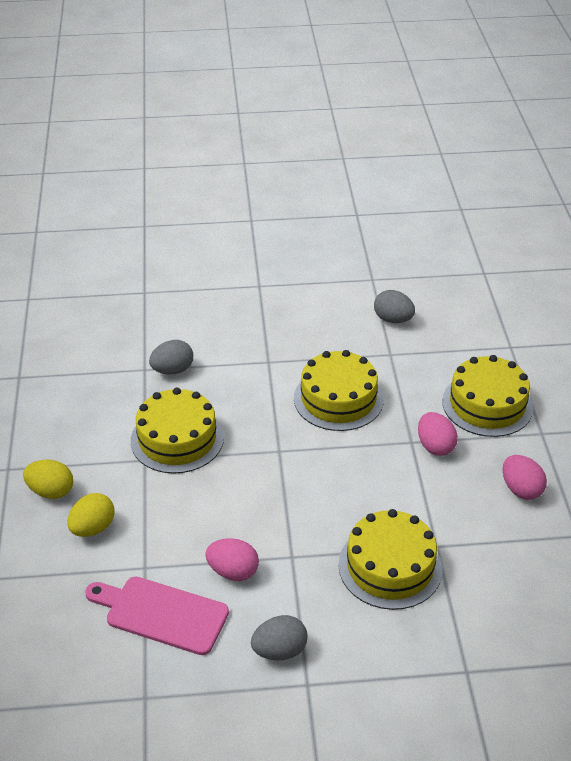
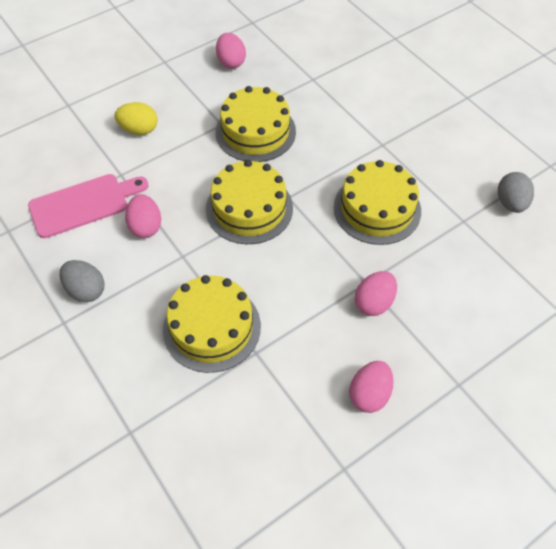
camera: 60 degrees right, 15 degrees up
(51, 491) = (158, 92): yellow egg -> none
(62, 417) = (231, 62): none -> pink egg
(161, 614) = (84, 204): pink cutting board -> pink cutting board turned 75 degrees clockwise
(172, 370) = (324, 94): grey egg -> none
(487, 404) = (461, 322): yellow cake -> yellow cake (249, 208)

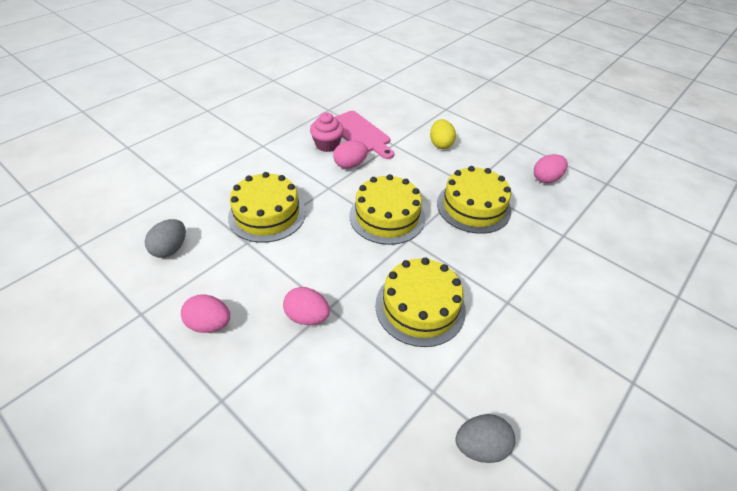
camera: 75 degrees right, 10 degrees down
(86, 290) = (289, 149): grey egg -> grey egg (170, 249)
(93, 244) = (327, 145): none -> pink cupcake

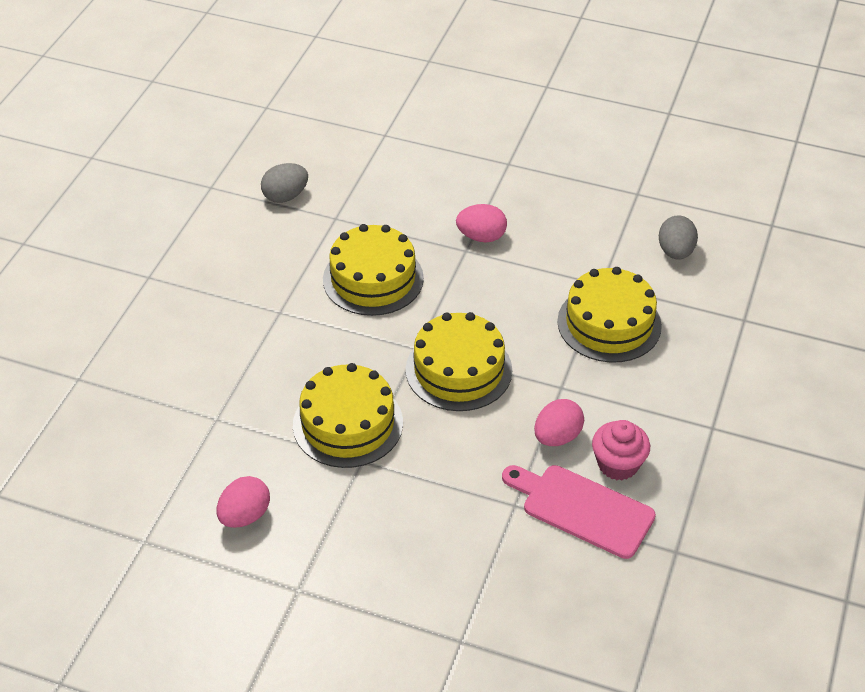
camera: 160 degrees right, 0 degrees up
(210, 324) = (567, 205): pink egg -> none
(440, 144) = (437, 534): yellow egg -> none

